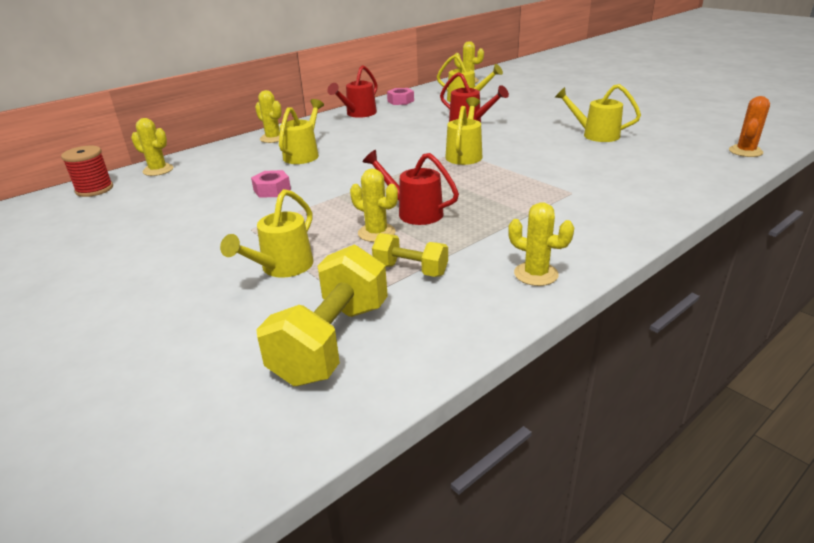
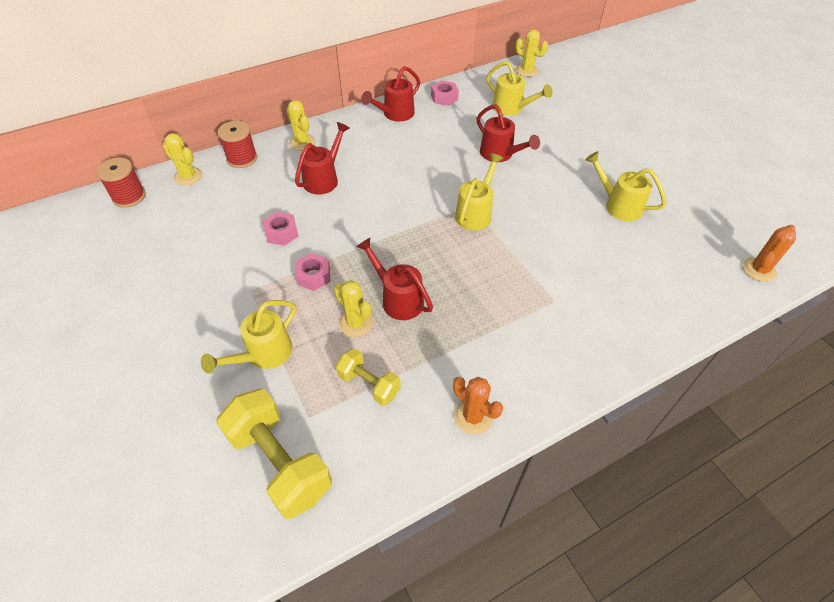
camera: 10 degrees right, 20 degrees up
(213, 153) = (242, 158): none -> red spool
(303, 154) = (324, 179): yellow watering can -> red watering can
(317, 210) = (313, 276): none -> pink nut
(332, 342) = (279, 463): yellow dumbbell -> yellow dumbbell turned 75 degrees counterclockwise
(536, 274) = (473, 417): yellow cactus -> orange cactus

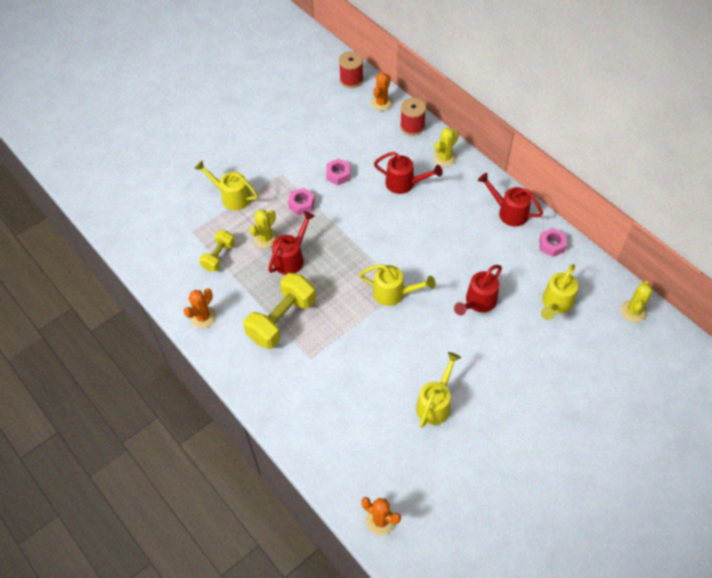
camera: 80 degrees right, 5 degrees up
(188, 176) = (382, 103): yellow cactus -> orange cactus
(279, 463) = (161, 226): yellow dumbbell -> yellow dumbbell (282, 320)

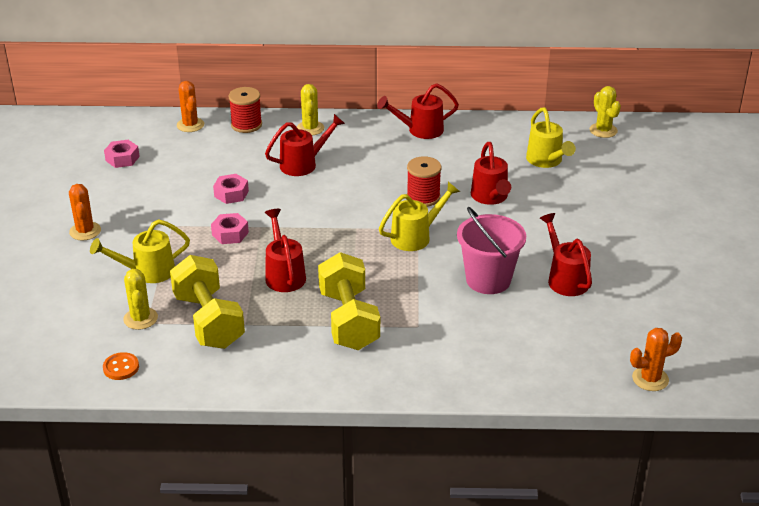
camera: 50 degrees left, 20 degrees down
(148, 250) = (121, 367): none -> orange button
(203, 317) = (269, 372): orange cactus -> orange cactus (85, 231)
(218, 256) = (208, 321): yellow dumbbell -> yellow dumbbell, size x1.76
(265, 238) = (235, 278): yellow cactus -> yellow cactus (140, 318)
(351, 80) = (132, 125): red spool -> red spool (423, 197)
(390, 362) = (488, 280): none -> pink bucket
(435, 404) = (565, 278): yellow watering can -> red watering can
(551, 245) = (485, 130): pink nut -> pink nut (122, 158)

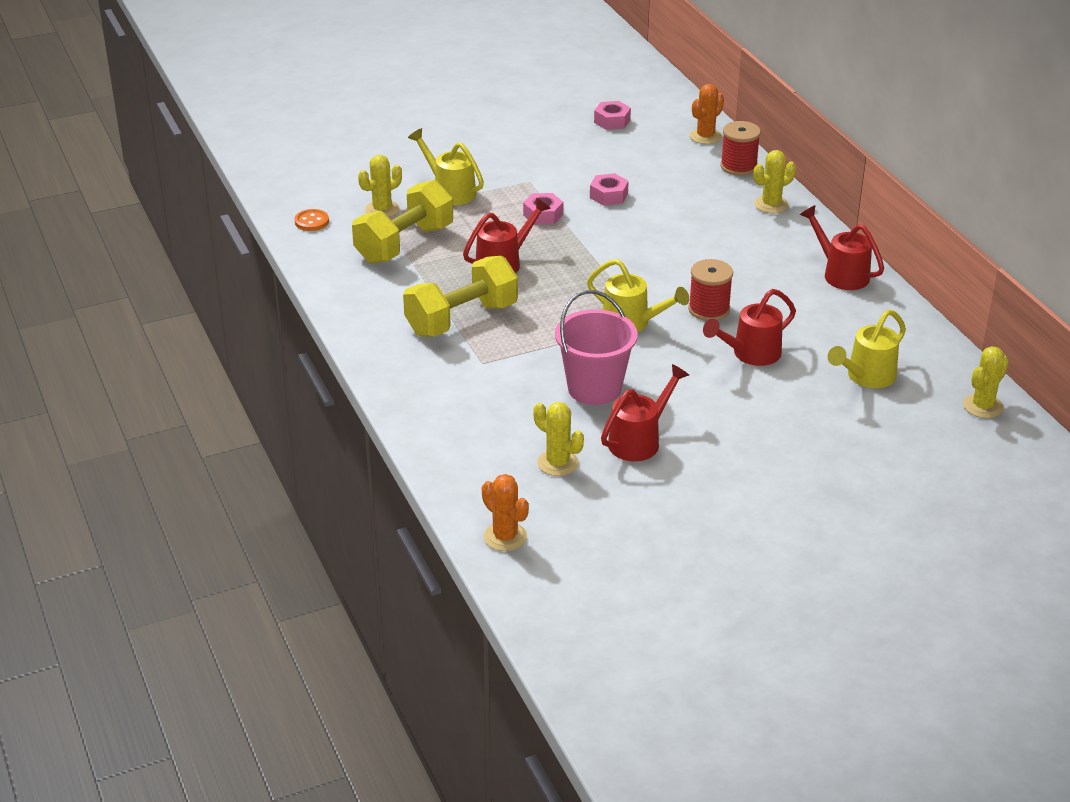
camera: 65 degrees right, 0 degrees up
(85, 231) = (483, 141): orange cactus -> none
(303, 164) = (700, 220): red watering can -> none
(572, 326) = (558, 463): none -> yellow cactus

